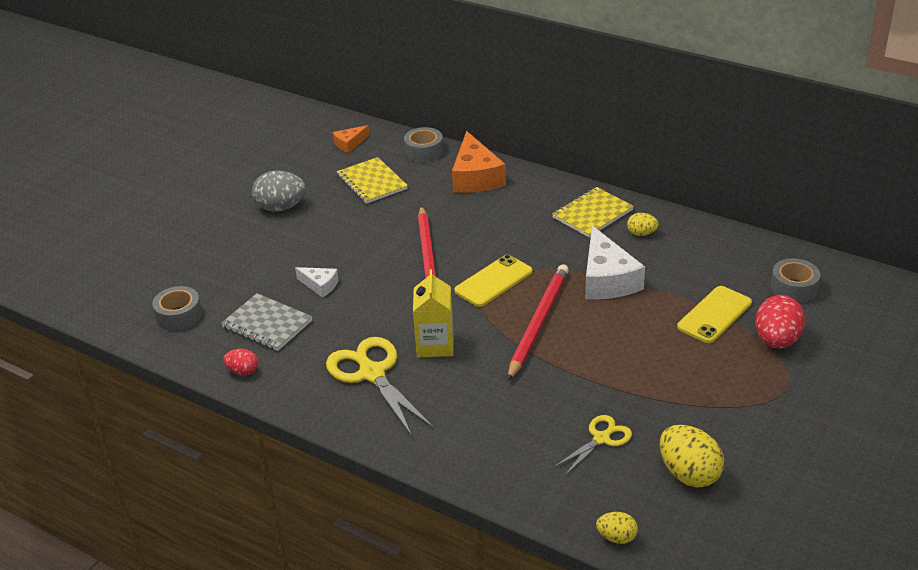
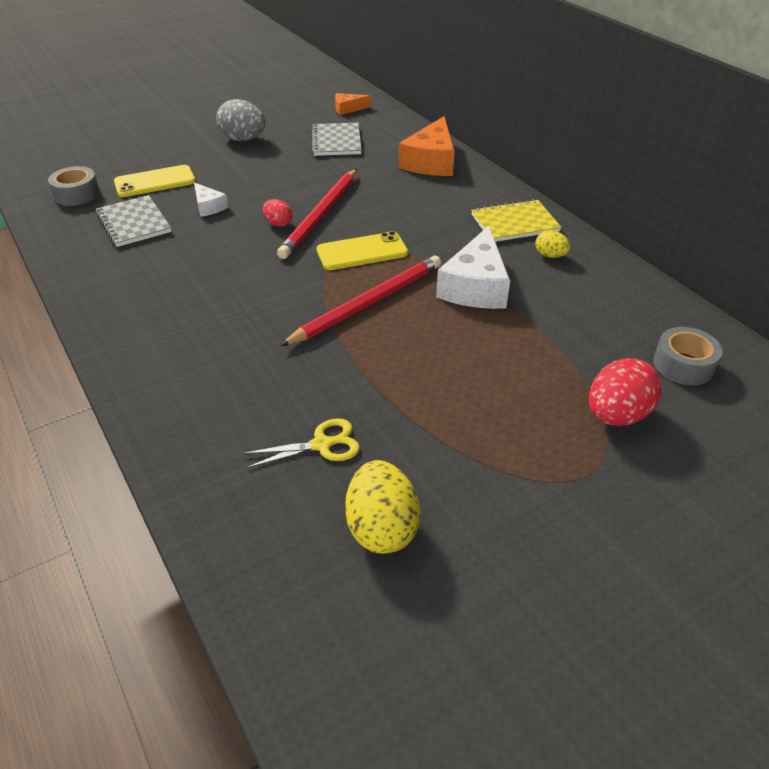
camera: 25 degrees right, 5 degrees up
(243, 371) = (72, 253): red egg -> red egg (278, 223)
(372, 182) = (336, 141): yellow notebook -> grey notebook
(372, 374) = (171, 294): yellow scissors -> none
(424, 151) = (404, 130): grey tape -> none
(435, 345) = (252, 289): yellow carton -> none
(616, 537) = (232, 567): yellow egg -> none
(714, 315) = (563, 361): yellow phone -> yellow phone (155, 182)

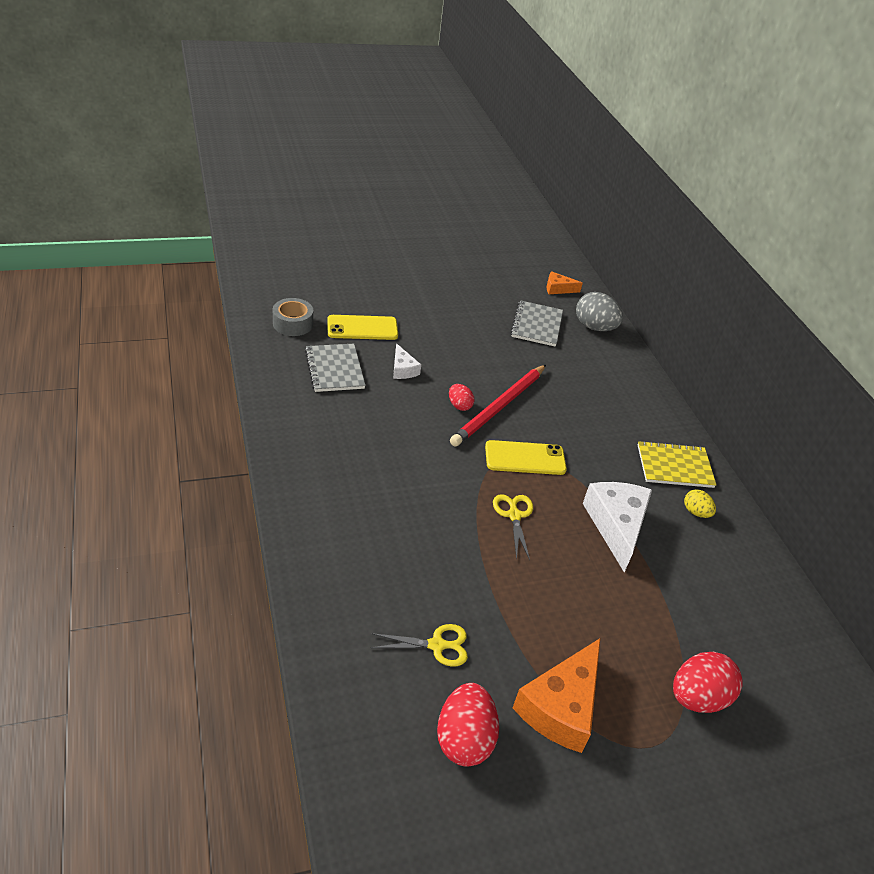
camera: 10 degrees right, 0 degrees up
(243, 139) = (452, 300): grey egg -> grey egg (594, 327)
(367, 304) = (514, 515): red pencil -> yellow scissors
(381, 528) = (464, 739): yellow egg -> red egg
(431, 161) = (618, 373): orange cheese -> orange cheese (561, 706)
(475, 286) = (616, 525): white cheese -> white cheese turned 150 degrees clockwise
(683, 365) = (777, 666): grey tape -> none

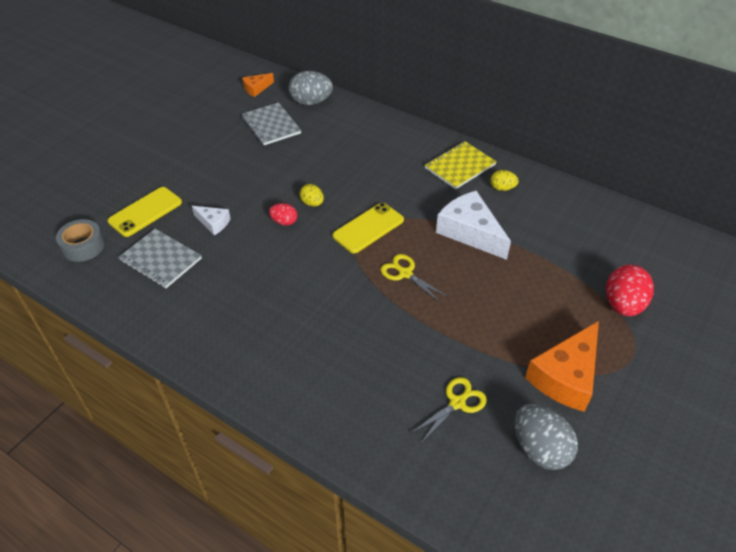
camera: 35 degrees left, 5 degrees up
(464, 739) = (539, 449): red egg -> grey egg
(499, 407) = (312, 203): red pencil -> yellow egg
(561, 706) = (566, 376): orange cheese -> orange cheese turned 45 degrees clockwise

